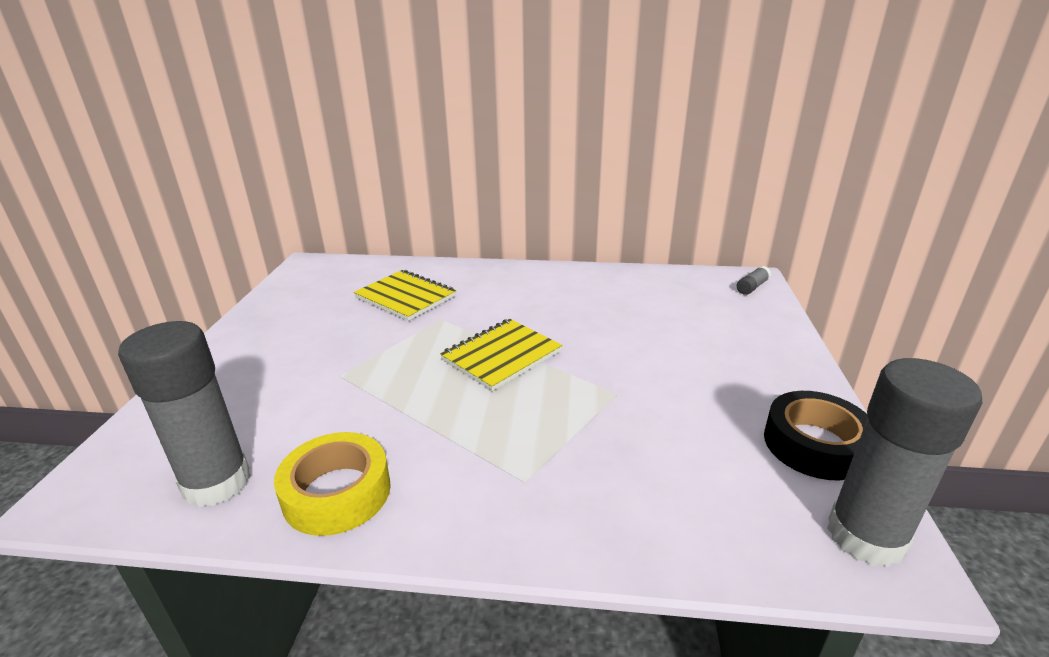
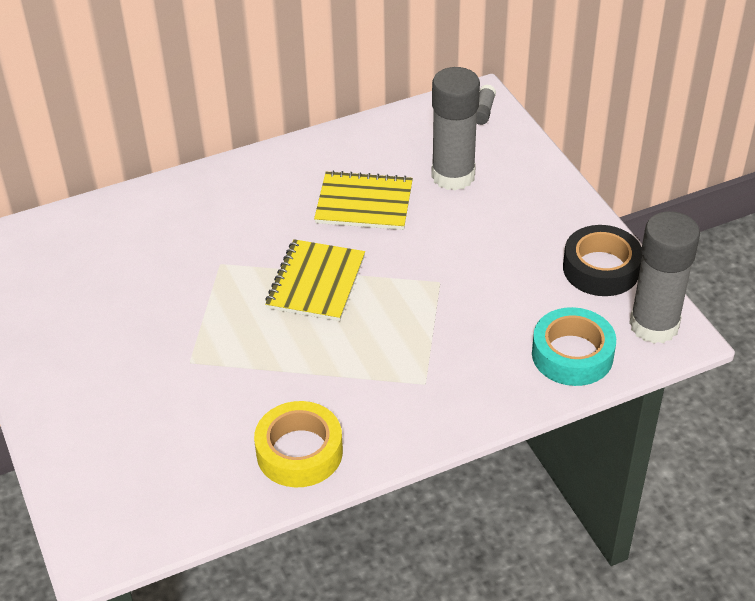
camera: 30 degrees left, 15 degrees up
(217, 482) = (198, 488): grey glue stick -> grey glue stick (453, 176)
(405, 297) = (156, 250): yellow notebook -> yellow notebook (364, 203)
(726, 525) = (572, 354): none -> turquoise tape

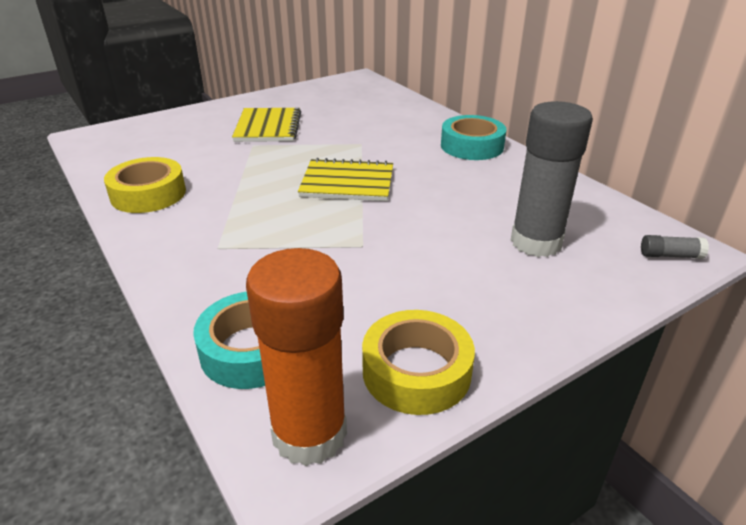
camera: 80 degrees right, 10 degrees down
(256, 177) = (472, 146): none -> turquoise tape
(364, 203) = (463, 195): yellow notebook -> yellow notebook (268, 127)
(601, 268) = (416, 371): black tape -> yellow tape
(654, 325) = (309, 433): grey glue stick -> orange glue stick

